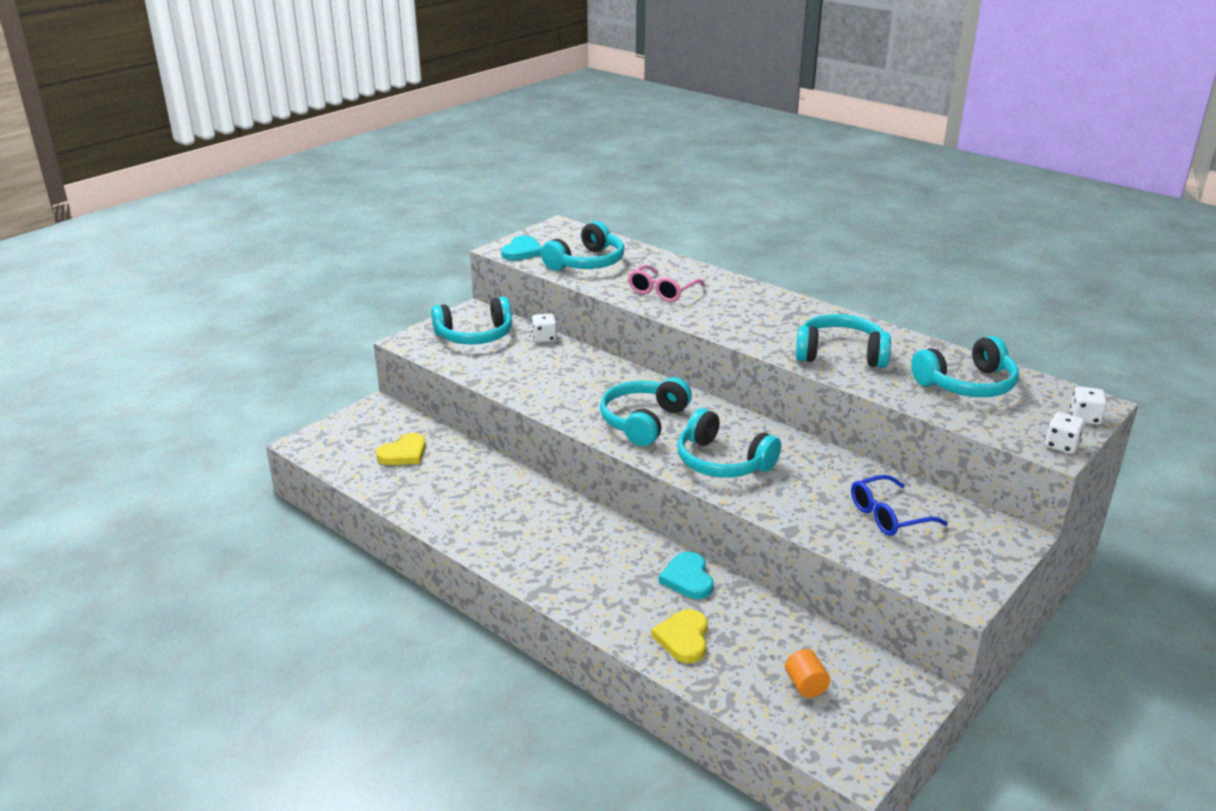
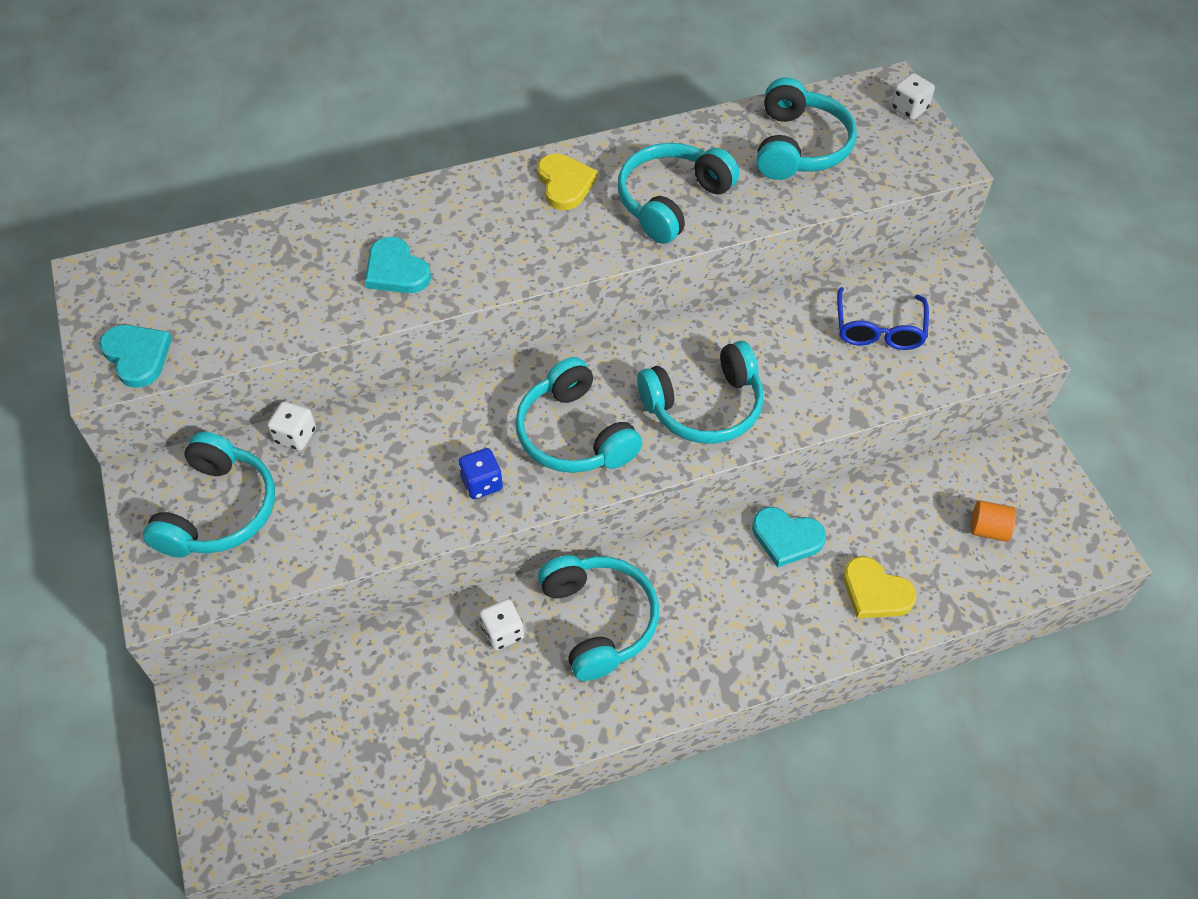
camera: 60 degrees left, 25 degrees up
(404, 453) = (347, 716): yellow heart -> yellow heart (565, 184)
(572, 403) = (482, 483): none -> blue dice
(587, 262) = (243, 303): turquoise headphones -> turquoise headphones (599, 620)
(662, 291) = (396, 270): pink glasses -> turquoise heart
(1061, 445) = (943, 154): white dice -> white dice (502, 632)

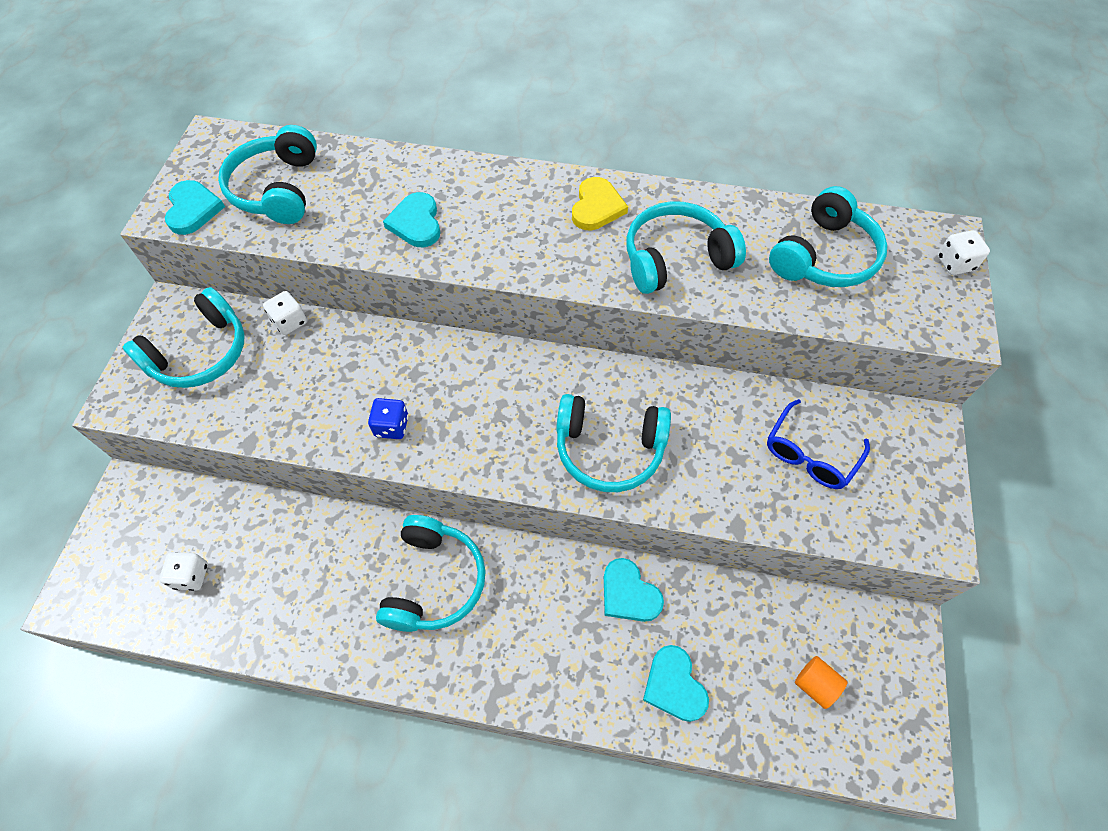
camera: 30 degrees right, 5 degrees up
(502, 632) = (358, 550): white dice -> white dice (191, 576)
(574, 434) = (488, 421): turquoise headphones -> turquoise headphones (277, 189)
(875, 592) = (674, 685): yellow heart -> turquoise heart

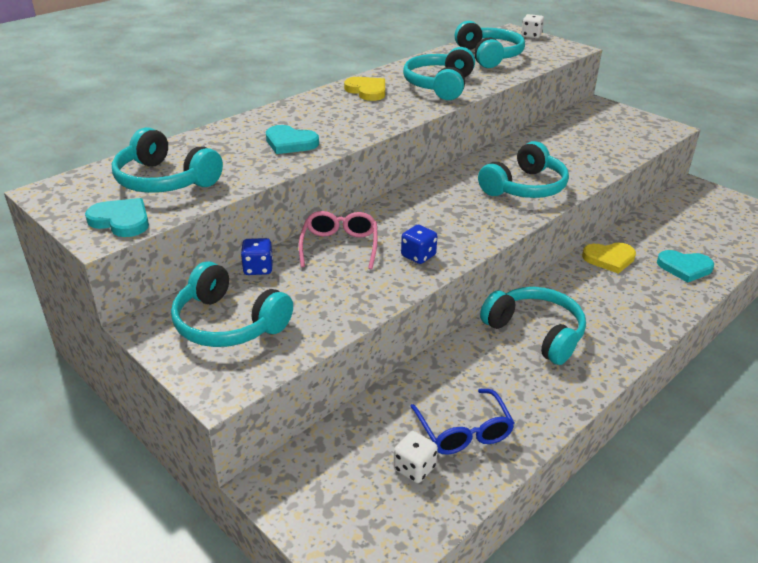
camera: 55 degrees left, 25 degrees down
(200, 353) = (228, 323): turquoise headphones -> turquoise headphones turned 135 degrees clockwise
(290, 322) = (258, 268): white dice -> blue dice
(366, 356) = (339, 246): none -> pink glasses
(629, 593) = (609, 259): turquoise heart -> yellow heart
(810, 454) = (587, 136): blue glasses -> blue glasses (464, 432)
(815, 684) = (712, 224): orange cylinder -> none

